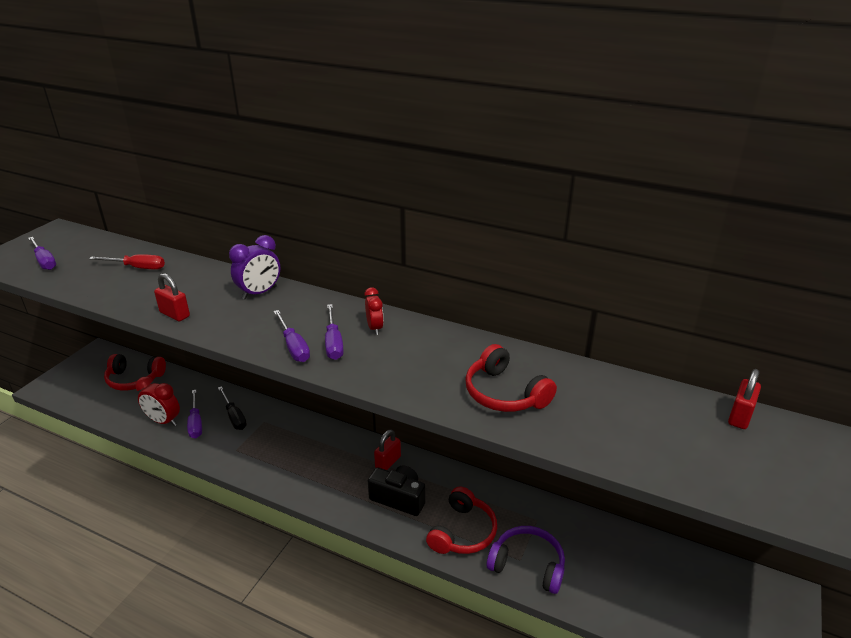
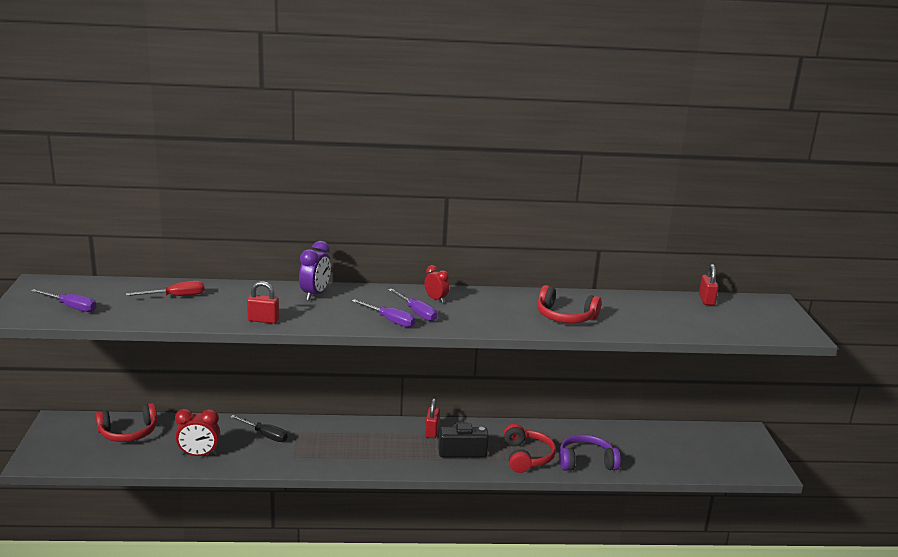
camera: 30 degrees left, 10 degrees down
(196, 423) = (233, 448): purple screwdriver -> none

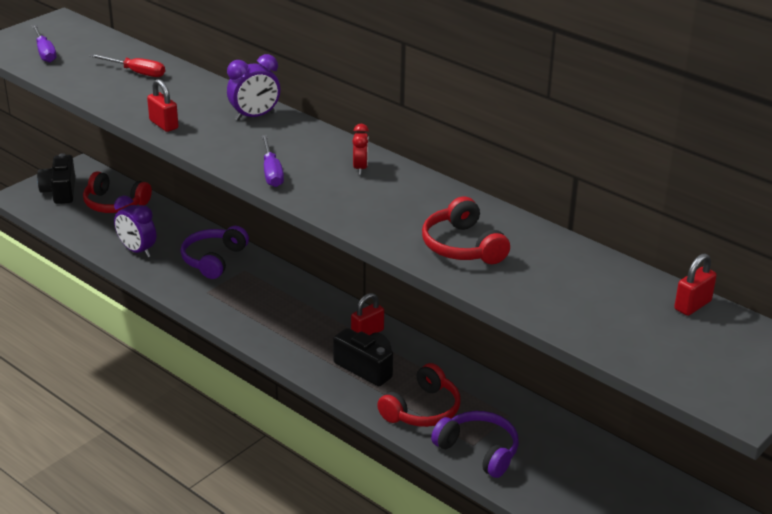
camera: 45 degrees right, 10 degrees up
(66, 443) = (60, 191): none -> black camera
(199, 455) = (137, 251): red clock -> purple clock
(265, 435) = (213, 259): black screwdriver -> purple headphones
(417, 313) = (312, 175): purple screwdriver -> none

